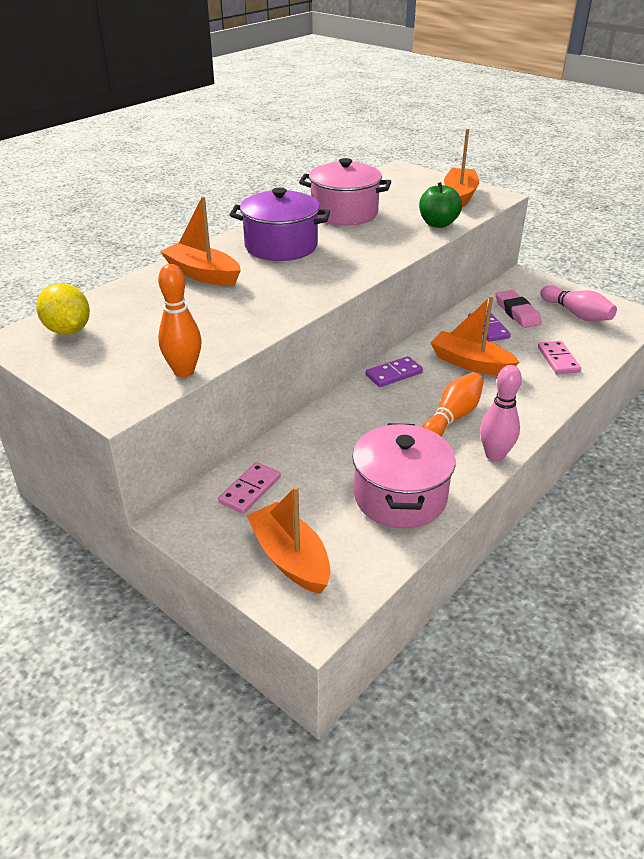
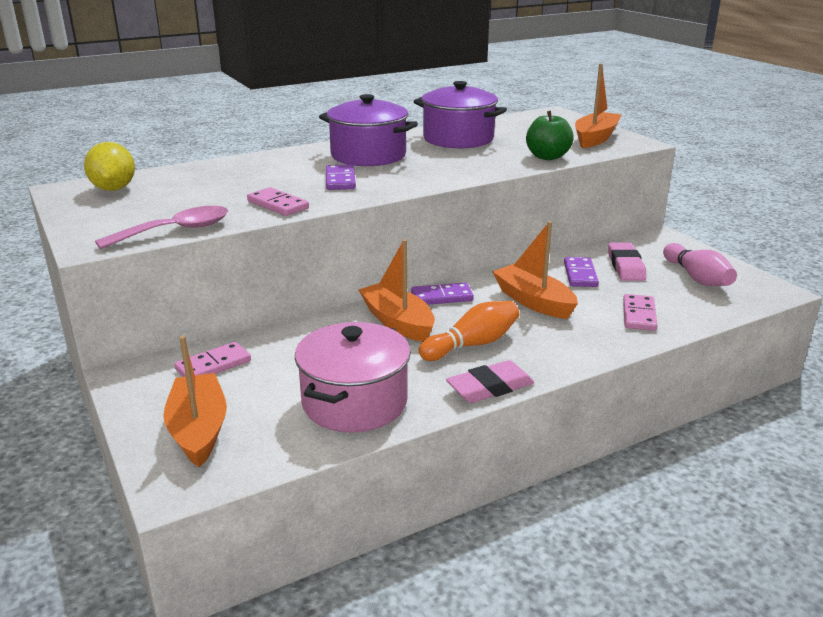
camera: 20 degrees right, 10 degrees down
(184, 371) = (175, 231): orange bowling pin -> pink spoon
(203, 274) = (273, 166): orange boat -> orange boat (398, 322)
(251, 321) = (277, 205): none -> pink domino
(282, 281) = (340, 180): none -> purple domino
(344, 213) = (458, 139): pink pot -> purple pot
(495, 455) = (490, 387): pink bowling pin -> pink eraser

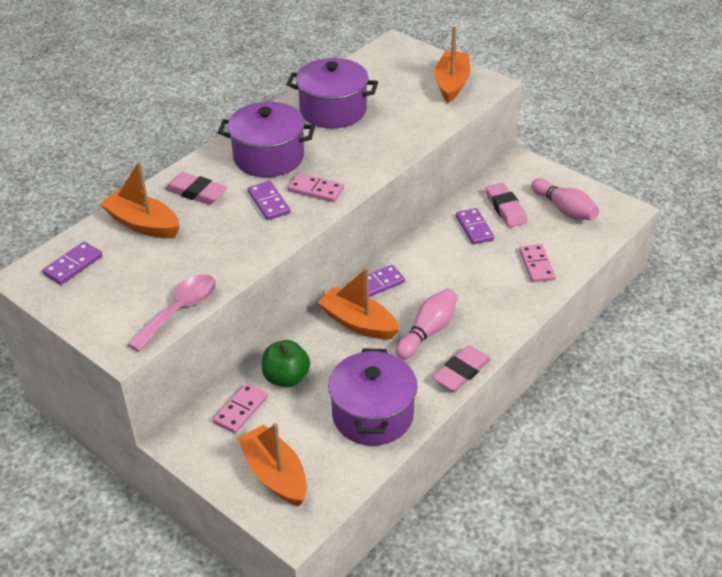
camera: 20 degrees left, 15 degrees up
(113, 189) = (73, 265): yellow lemon -> purple domino
(277, 165) = (196, 192): none -> pink eraser
(277, 205) = (239, 252): pink domino -> pink domino (316, 190)
(354, 402) = (372, 415): pink pot -> purple pot
(472, 344) = (428, 331): orange bowling pin -> pink bowling pin
(533, 301) = (452, 270): orange boat -> orange boat (143, 224)
(547, 157) = (425, 124): green apple -> green apple (286, 378)

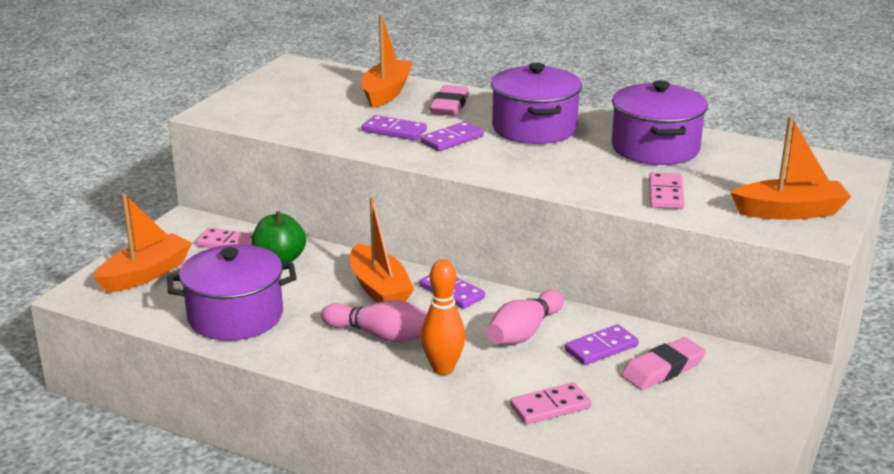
camera: 75 degrees right, 15 degrees down
(73, 265) = (314, 77): purple domino -> purple domino (394, 131)
(180, 310) = (265, 126): pink spoon -> none
(316, 190) = (489, 159): pink domino -> pink domino (665, 194)
(358, 323) = (379, 289): orange boat -> orange boat turned 135 degrees clockwise
(461, 372) = (318, 366): pink eraser -> none
(480, 306) = (443, 368): none -> orange bowling pin
(564, 209) = (697, 422): pink bowling pin -> pink bowling pin (524, 332)

